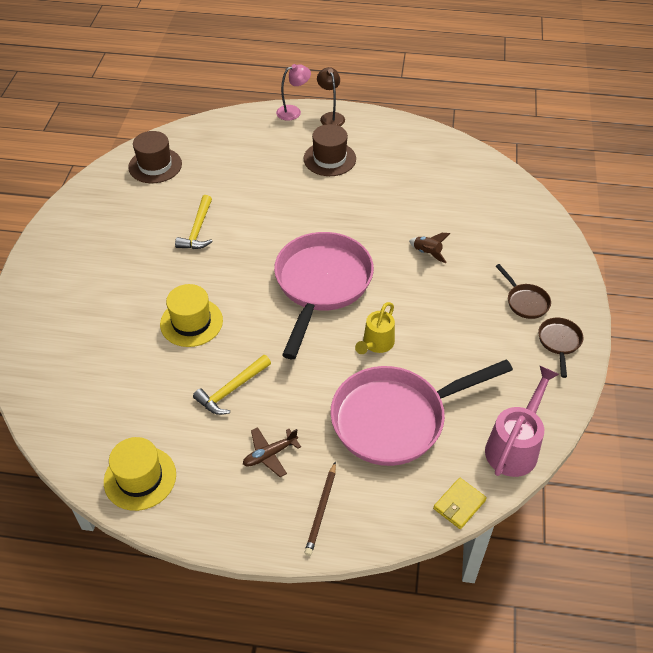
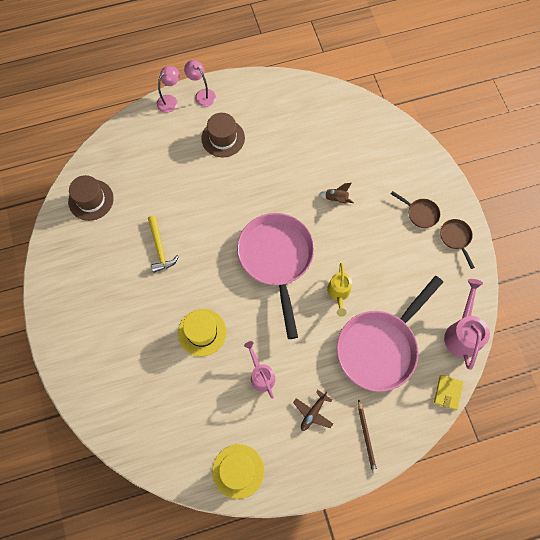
camera: 25 degrees left, 20 degrees up
(231, 390) = (261, 375): yellow hammer -> pink watering can
(331, 117) = (202, 94): brown lamp -> pink lamp

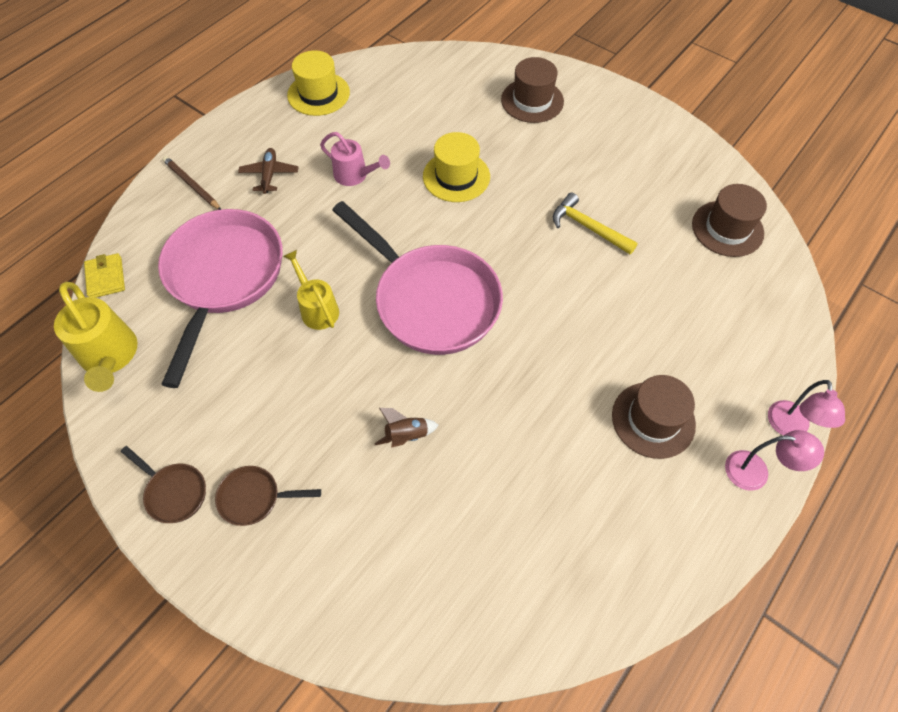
camera: 145 degrees right, 10 degrees down
(106, 362) = (532, 101): none -> brown hat
(462, 333) = (110, 357): pink watering can -> yellow watering can

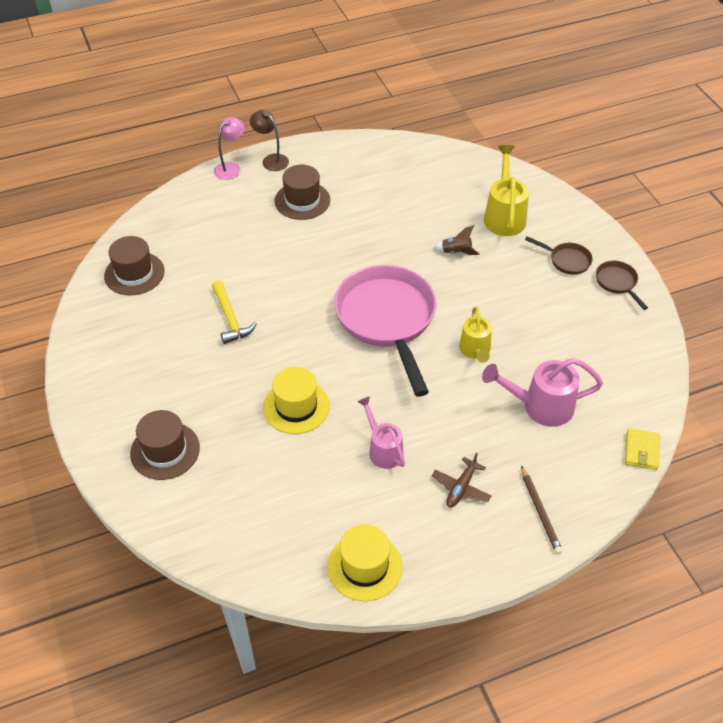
camera: 150 degrees left, 10 degrees down
(110, 357) = (647, 383): yellow watering can -> yellow watering can (504, 216)
(223, 278) = (540, 406): pink pan -> pink watering can
(756, 472) = (271, 160): pink lamp -> brown lamp

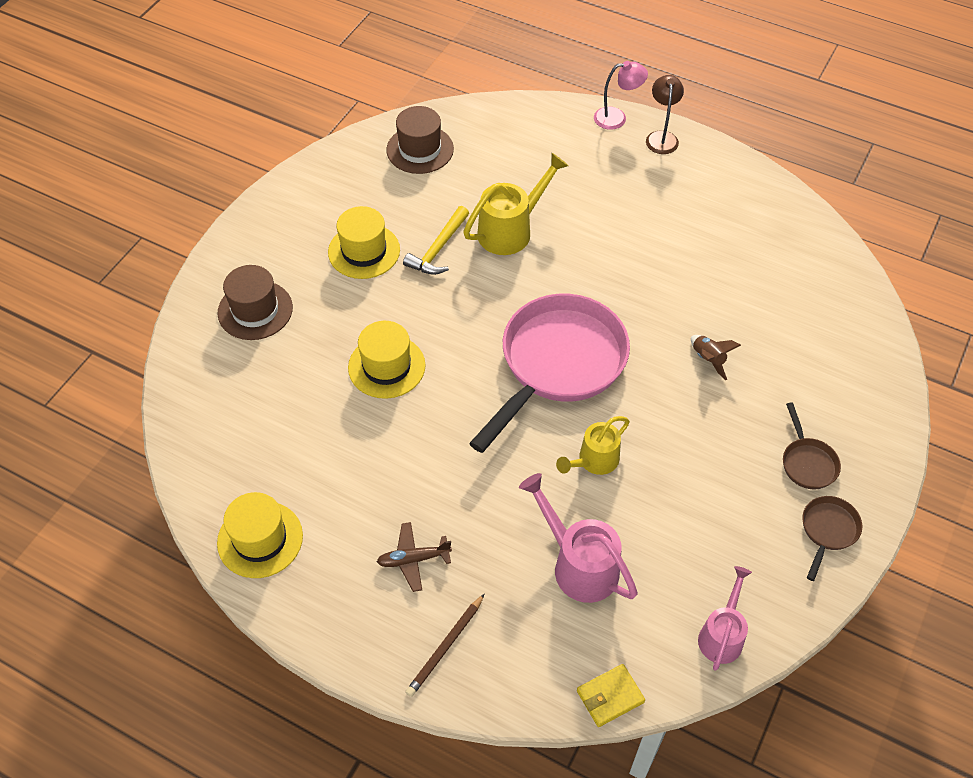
camera: 50 degrees right, 5 degrees up
(185, 358) = (364, 251): none -> yellow hat
(302, 200) = (636, 196): brown hat -> none
(383, 449) = (400, 466): pink watering can -> pink watering can (722, 635)
(504, 216) = (807, 366): yellow watering can -> yellow watering can (511, 230)

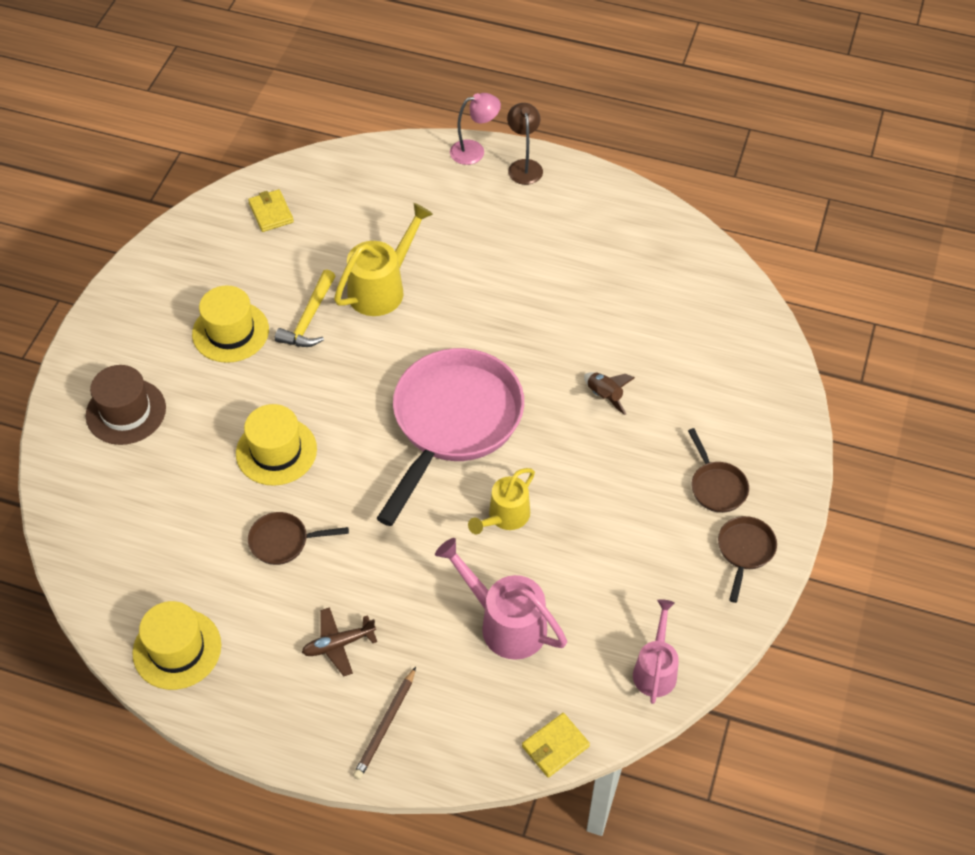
camera: 10 degrees left, 0 degrees up
(378, 452) = (284, 541): none -> brown pan
(420, 149) = (271, 213): brown hat -> yellow wallet

